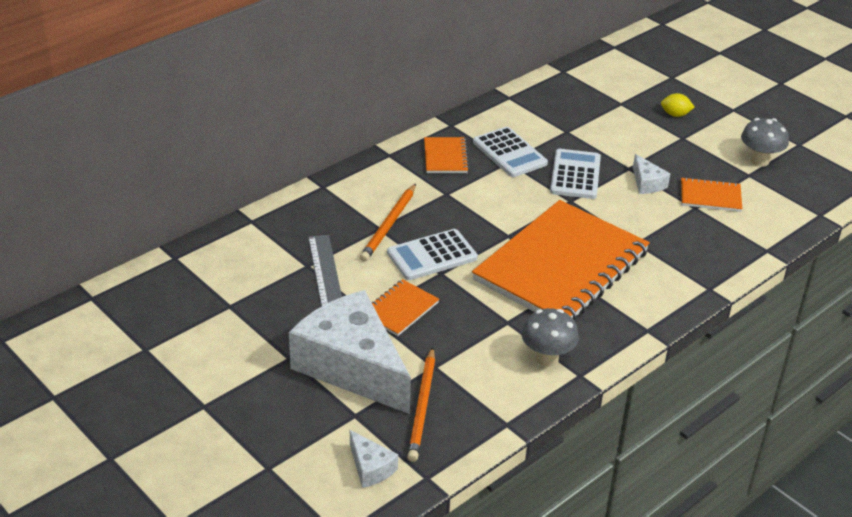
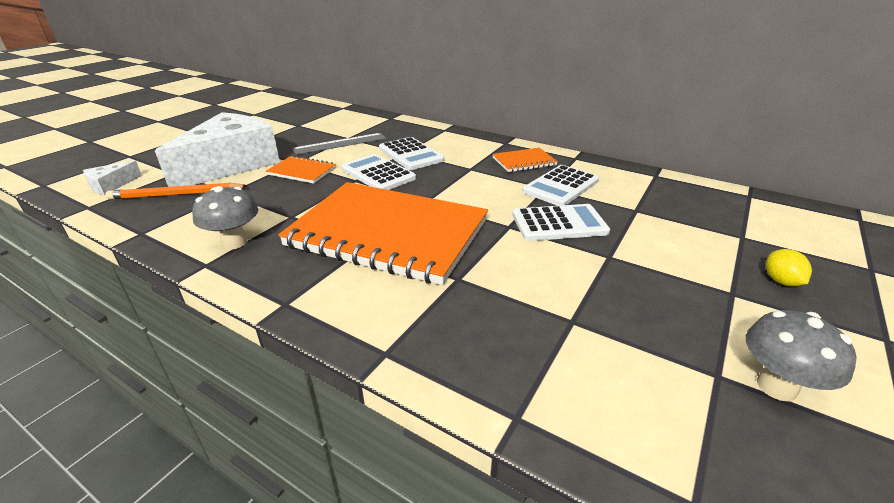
camera: 75 degrees right, 5 degrees down
(389, 225) = (411, 154): orange pencil -> white calculator
(647, 183) = (590, 273): white cheese -> none
(710, 197) = (612, 334): orange notebook -> none

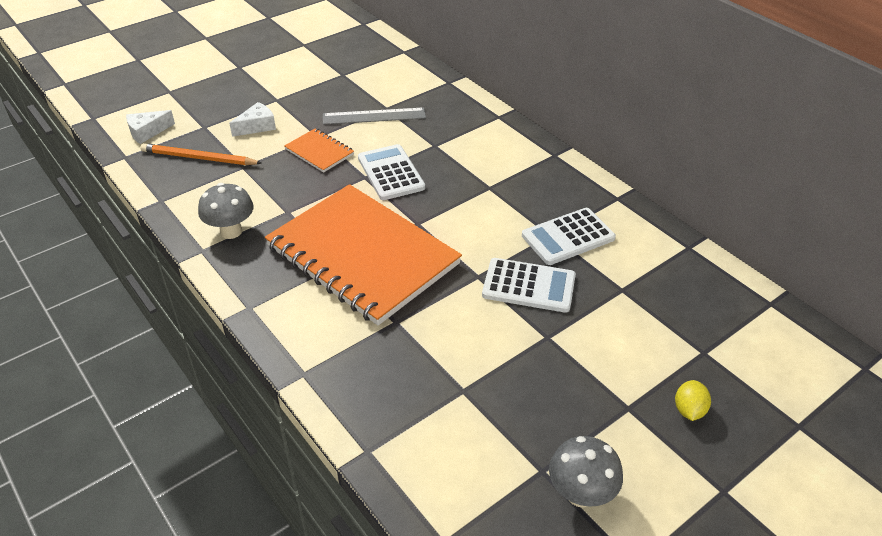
camera: 20 degrees right, 10 degrees up
(231, 165) = (257, 126): white cheese -> white cheese, size x0.41
(411, 154) = (439, 150): white calculator -> none
(524, 161) = (554, 190): orange notebook -> none

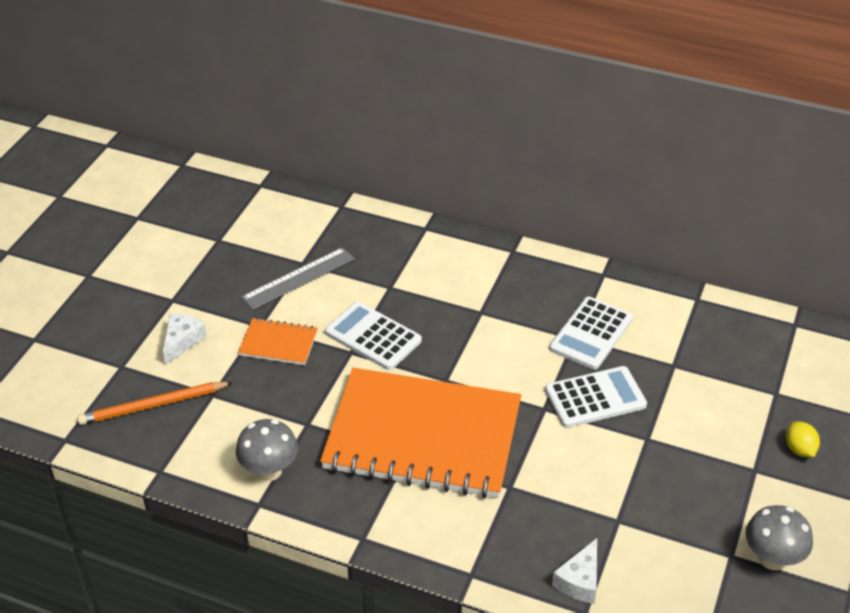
camera: 30 degrees left, 0 degrees up
(147, 132) = (61, 400): white cheese -> white cheese (579, 581)

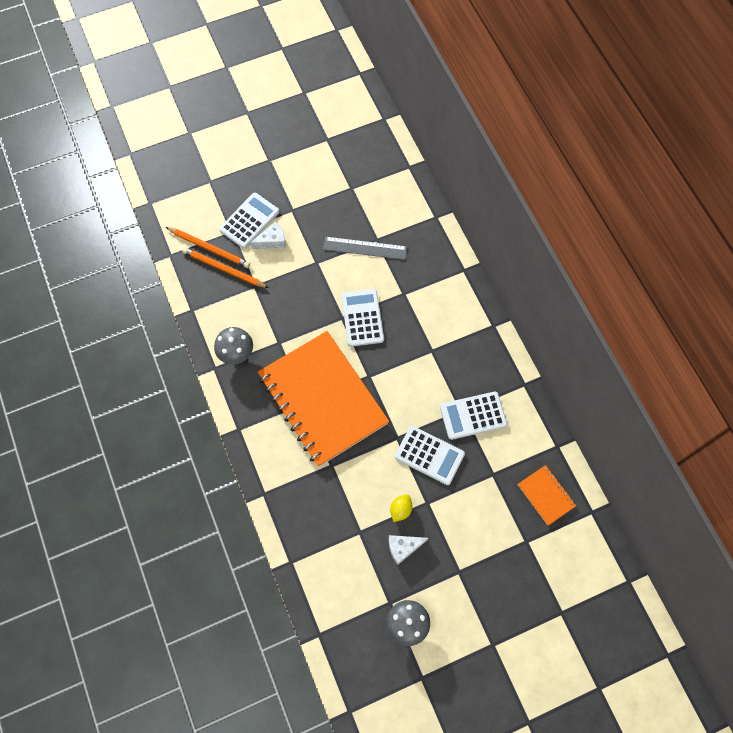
camera: 45 degrees right, 25 degrees up
(110, 399) = (209, 248): none -> orange pencil
(131, 342) = (249, 221): none -> white calculator
(278, 343) = (314, 282): orange notebook -> orange notebook (546, 495)
(579, 581) = (306, 545): white cheese -> white cheese (403, 548)
(799, 449) = (496, 583): yellow lemon -> yellow lemon (400, 510)

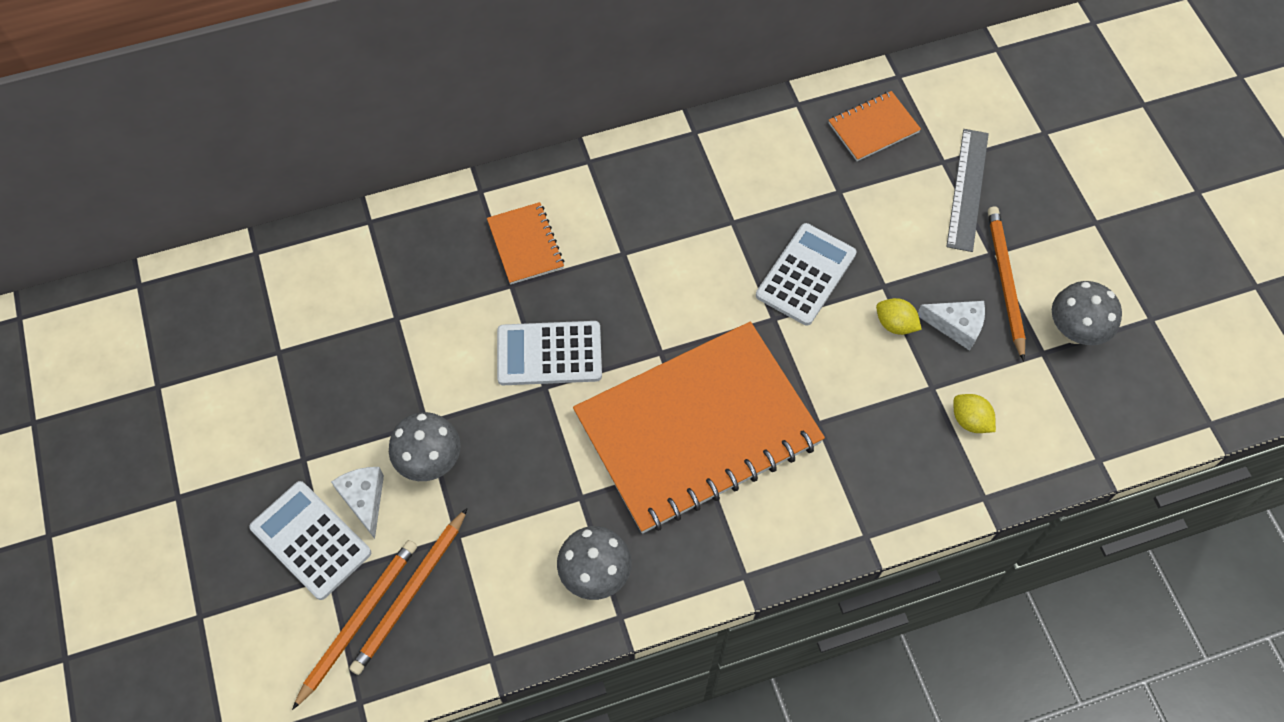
camera: 85 degrees left, 5 degrees down
(294, 268) = (430, 462): none -> grey mushroom
(339, 555) = (970, 420): none -> yellow lemon
(365, 248) = (410, 339): grey ruler -> grey ruler (967, 189)
(403, 548) = (956, 326): white cheese -> white cheese turned 60 degrees counterclockwise
(431, 298) = (525, 245): none -> orange notebook
(439, 580) = (1005, 281): none -> orange pencil
(473, 416) = (742, 207): white calculator -> none

